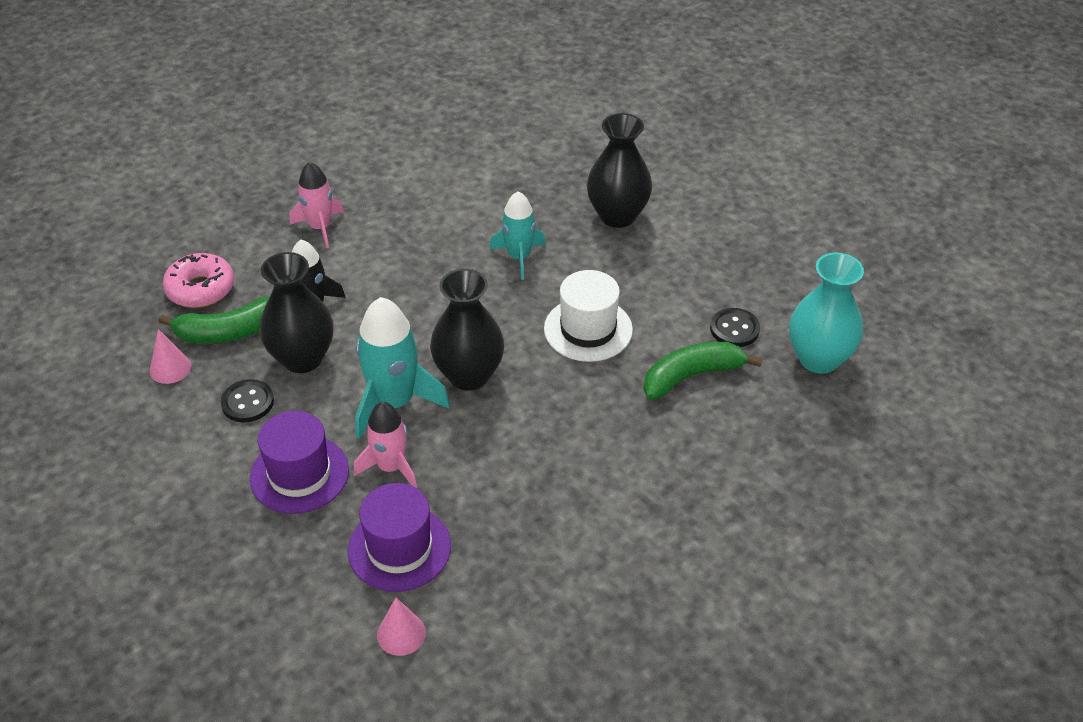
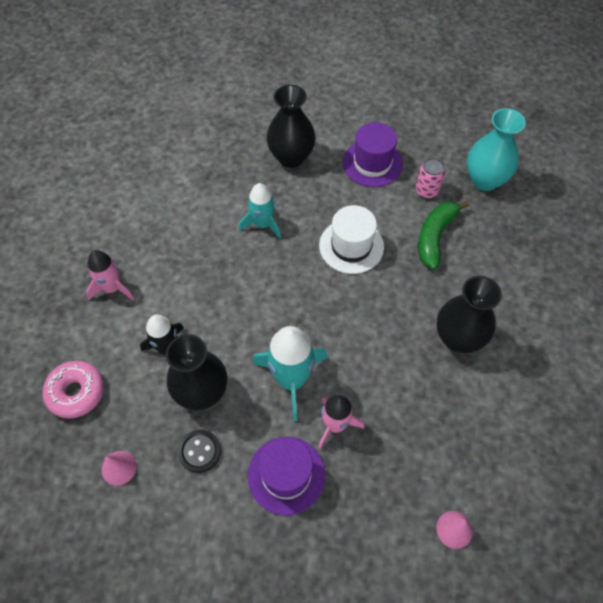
camera: 40 degrees left, 15 degrees up
(229, 331) = (131, 409): green banana -> none
(399, 548) = (396, 474): purple hat -> purple hat (372, 163)
(469, 375) = (316, 327): black vase -> black vase (458, 338)
(734, 329) = (426, 191): black button -> pink can

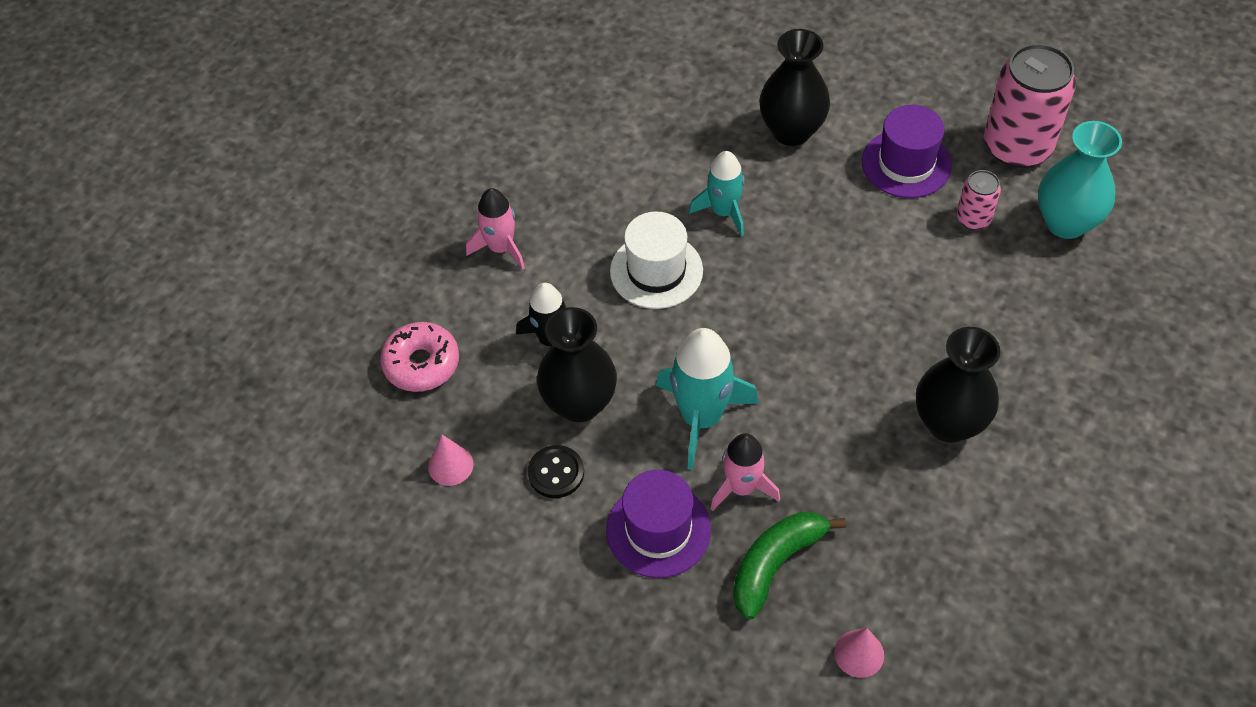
camera: 20 degrees right, 5 degrees down
(351, 246) = (838, 268): white hat -> white hat (656, 271)
(435, 237) = (963, 283): green banana -> green banana (775, 564)
(438, 136) = (1017, 146): none -> pink can

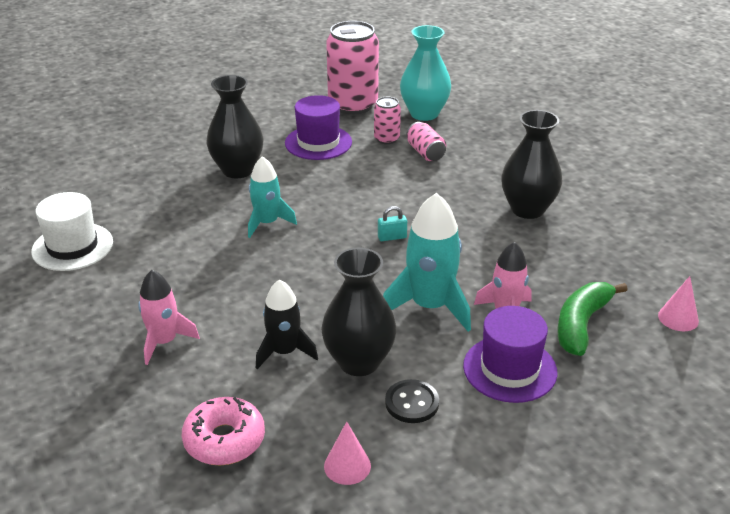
camera: 60 degrees left, 20 degrees down
(656, 271) = (281, 273): white hat -> white hat (72, 247)
(775, 564) = (581, 324): green banana -> green banana turned 45 degrees clockwise
(788, 326) = (392, 237): none -> turquoise padlock
(978, 270) = (425, 153): none -> pink can

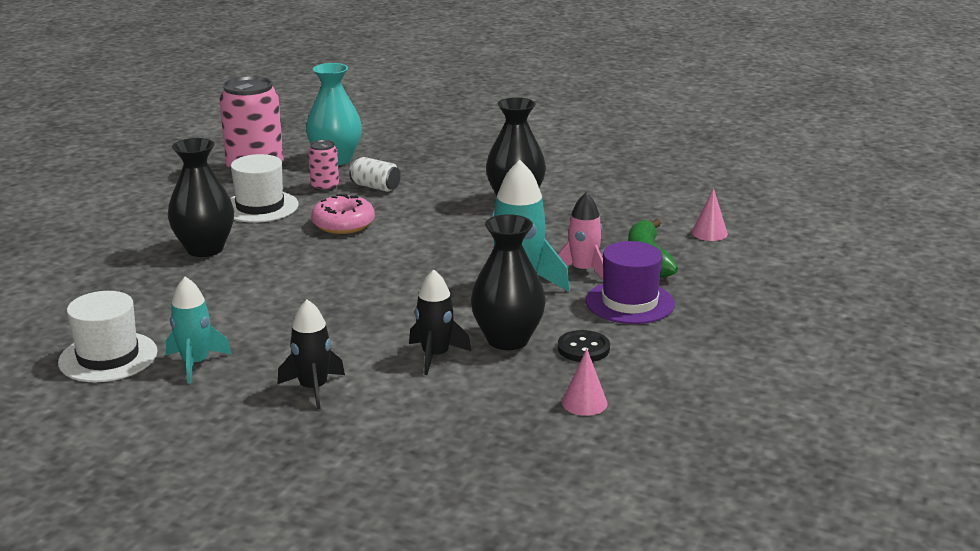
camera: 35 degrees left, 10 degrees down
(164, 342) = (313, 388): pink rocket -> black rocket
(224, 440) = (463, 427): pink donut -> pink donut (343, 224)
(267, 223) = (293, 278): turquoise rocket -> turquoise rocket (195, 363)
(318, 142) = (260, 207): purple hat -> white hat
(392, 237) = (425, 252): turquoise padlock -> none
(425, 153) = (375, 187): pink can -> white can

